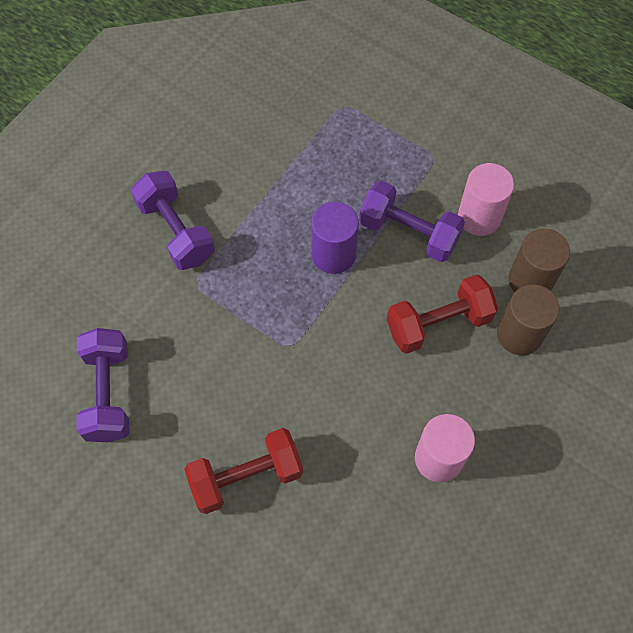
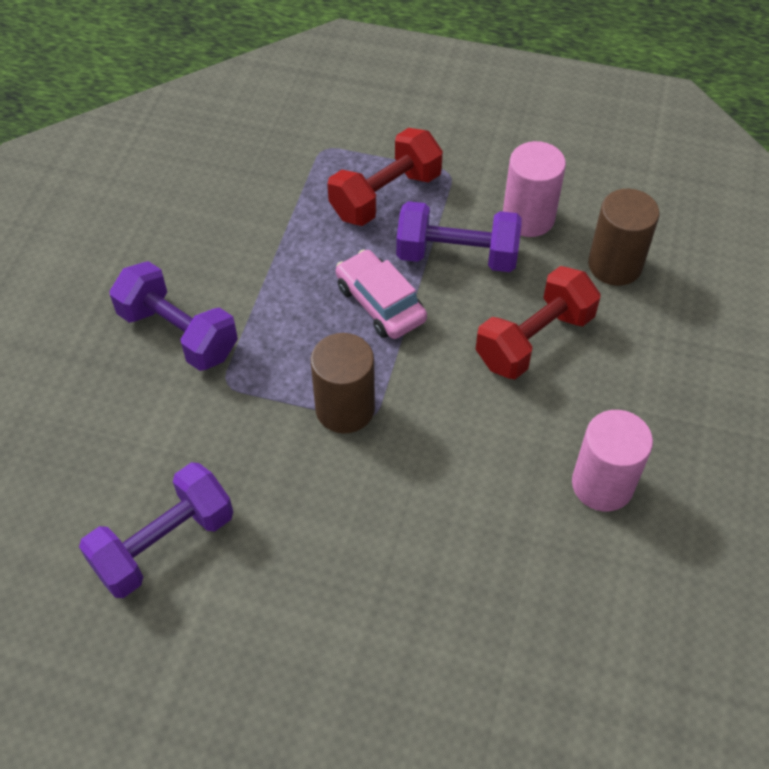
camera: 20 degrees left, 10 degrees down
(108, 393) = (164, 544): purple dumbbell -> purple dumbbell turned 75 degrees clockwise
(246, 477) = (381, 583): red dumbbell -> red dumbbell (385, 196)
(333, 254) = (380, 303): purple cylinder -> pink car
(519, 334) = (629, 323): brown cylinder -> brown cylinder (345, 409)

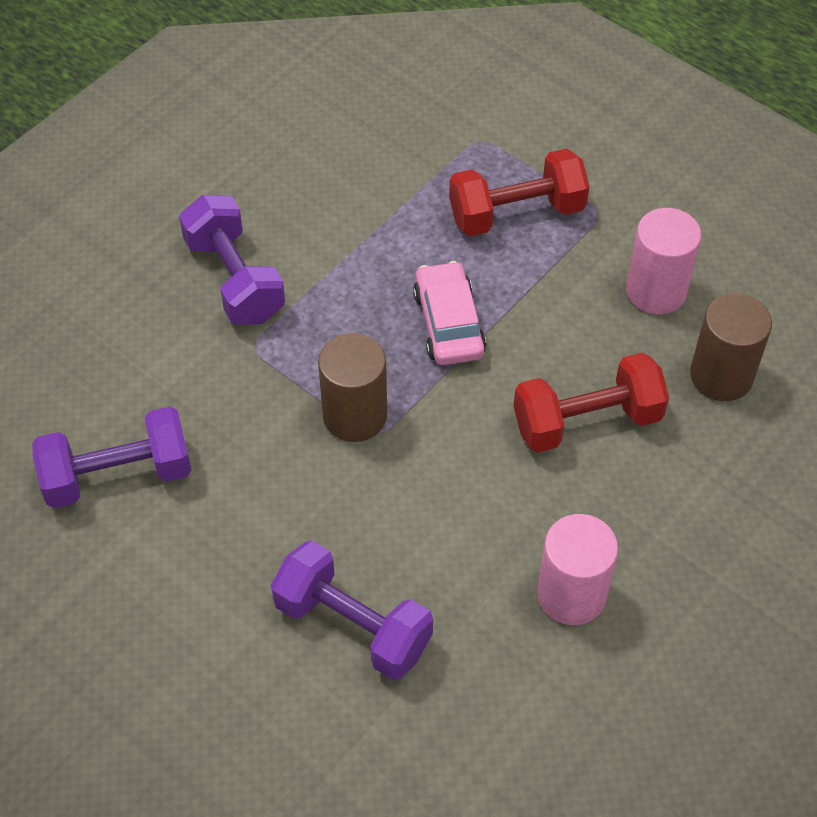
camera: 25 degrees right, 0 degrees up
(457, 255) = (556, 303): purple dumbbell -> purple dumbbell (353, 625)

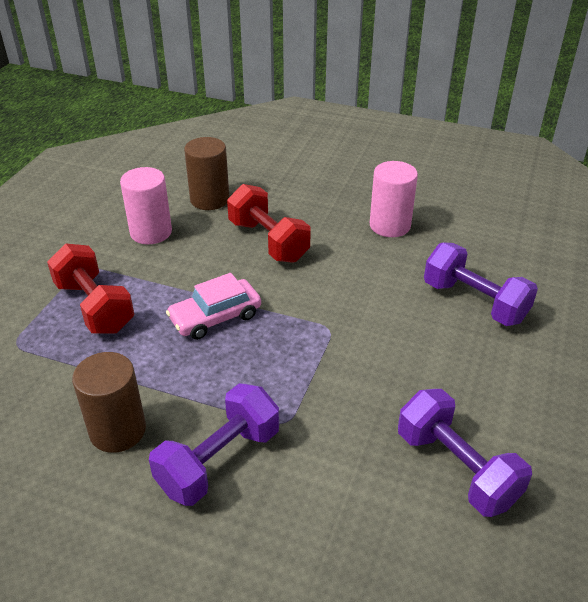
camera: 110 degrees left, 15 degrees down
(353, 625) = (474, 302): purple dumbbell -> purple dumbbell turned 60 degrees counterclockwise
(355, 416) = (320, 344): brown cylinder -> brown cylinder (118, 430)

